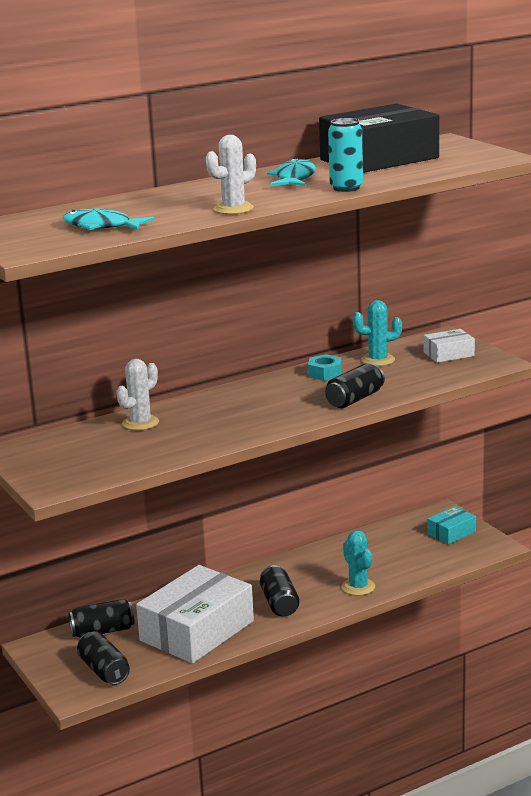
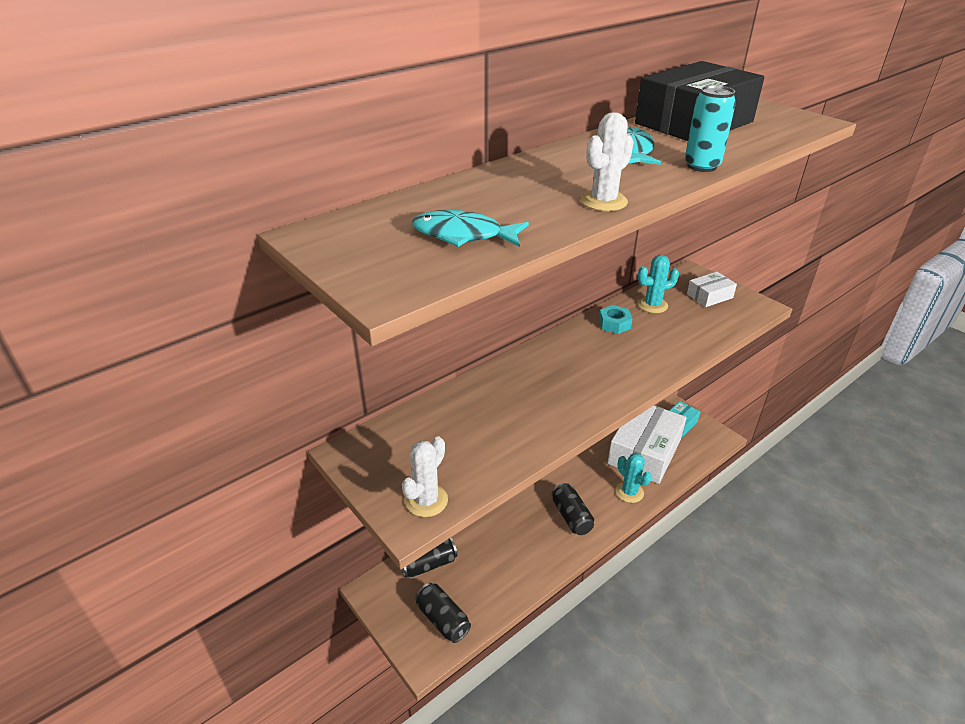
camera: 10 degrees left, 15 degrees up
(140, 423) = (469, 402): white cactus -> white cactus (426, 500)
(197, 631) = (512, 558): white box -> white box (644, 451)
(355, 399) = (659, 359): black can -> none

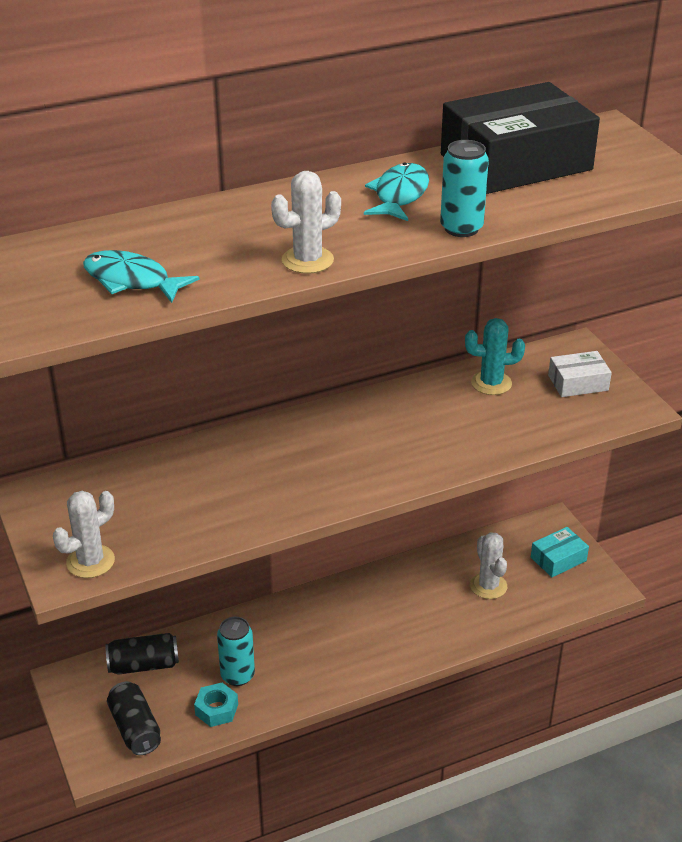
camera: 15 degrees right, 0 degrees up
(502, 556) = (237, 675): none -> turquoise can
(571, 516) = (346, 647): black can -> none
(614, 324) = (424, 400): turquoise nut -> turquoise nut (216, 709)
(629, 492) = (439, 633): turquoise cactus -> none
(644, 451) = (488, 586): white box -> white cactus

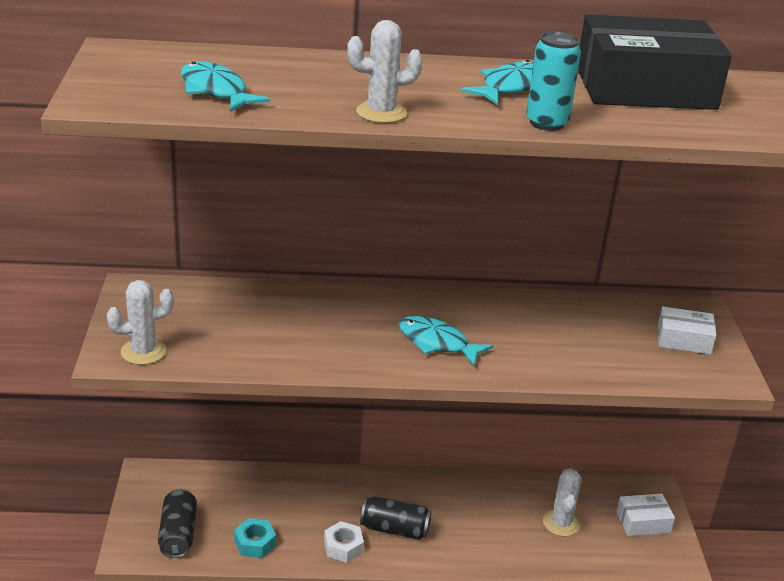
camera: 20 degrees right, 5 degrees down
(143, 665) = (216, 485): black can -> black can (394, 529)
(237, 675) = (289, 521): turquoise can -> none
(303, 682) = (343, 547): none -> white nut
(365, 458) = (437, 343): none -> turquoise fish
(491, 383) = (597, 316): turquoise cactus -> none
(558, 559) = (643, 522): turquoise box -> white box

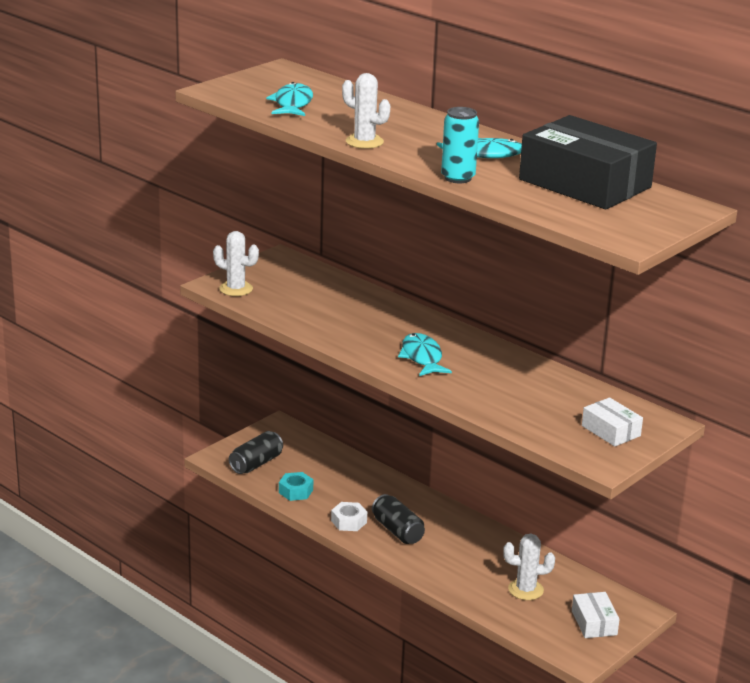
camera: 45 degrees right, 5 degrees down
(561, 523) = (525, 590): white cactus -> white cactus turned 45 degrees clockwise
(643, 522) = (594, 623): white box -> white box turned 45 degrees clockwise

